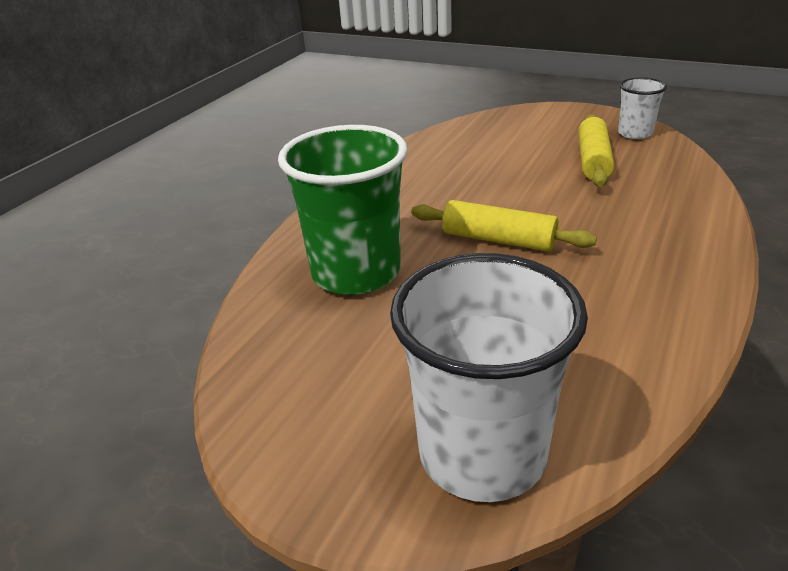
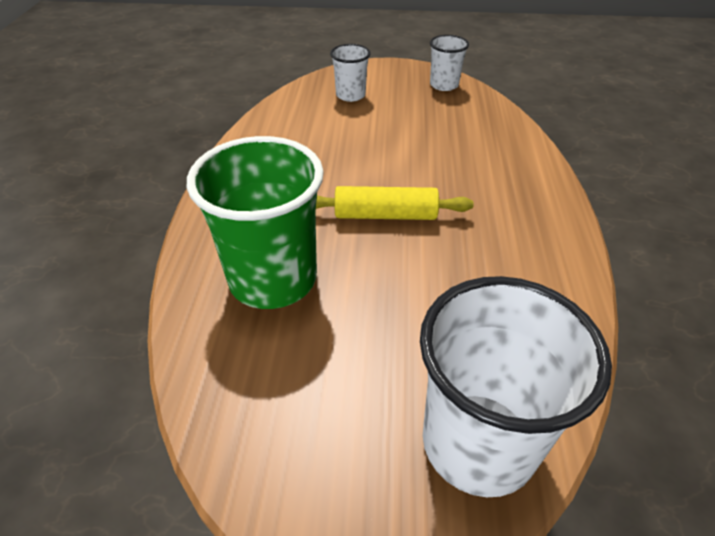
camera: 25 degrees left, 10 degrees up
(522, 132) = (350, 95): none -> white cup
(593, 160) = (424, 117): yellow rolling pin -> none

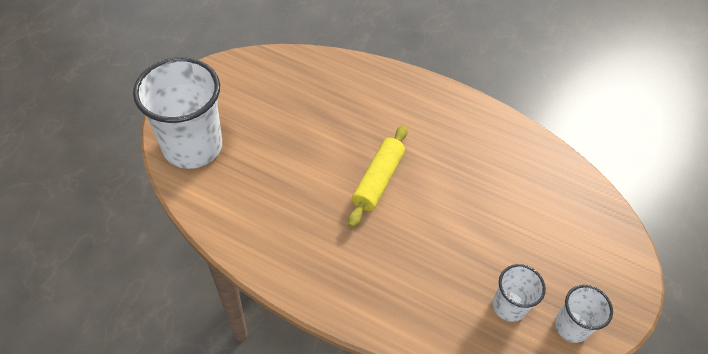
camera: 110 degrees right, 10 degrees up
(273, 279) = (348, 102): green cup -> none
(350, 95) = (571, 228): white cup -> white cup (509, 306)

